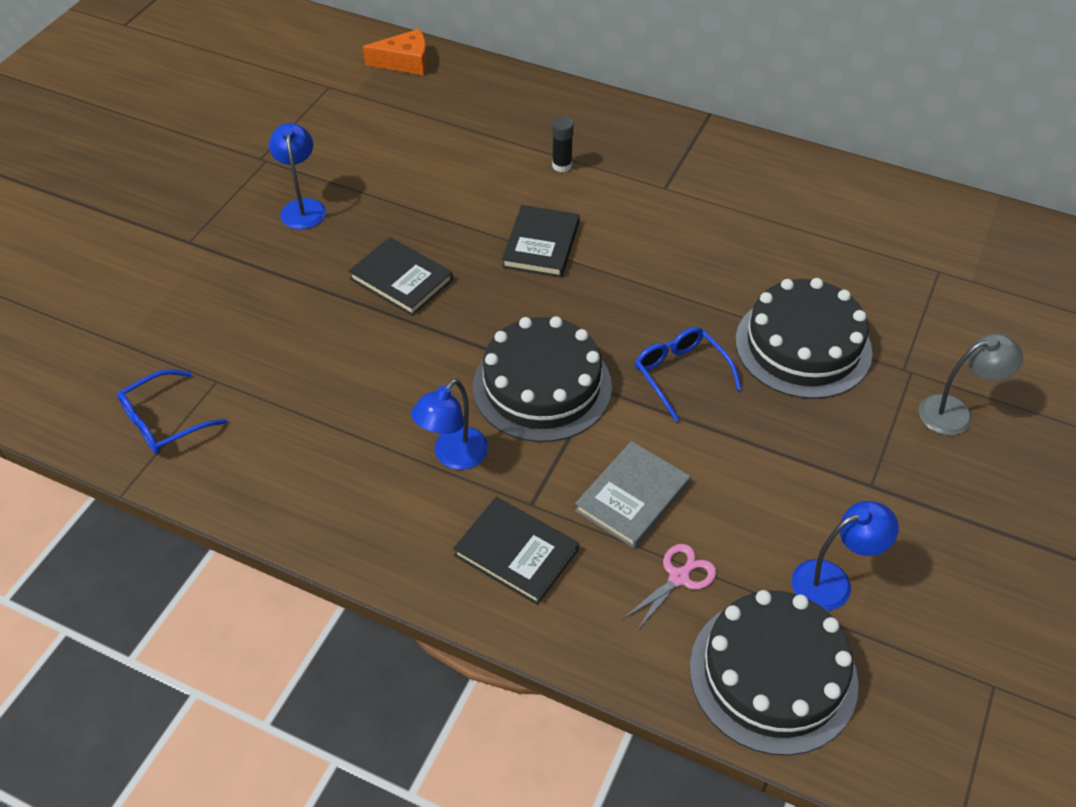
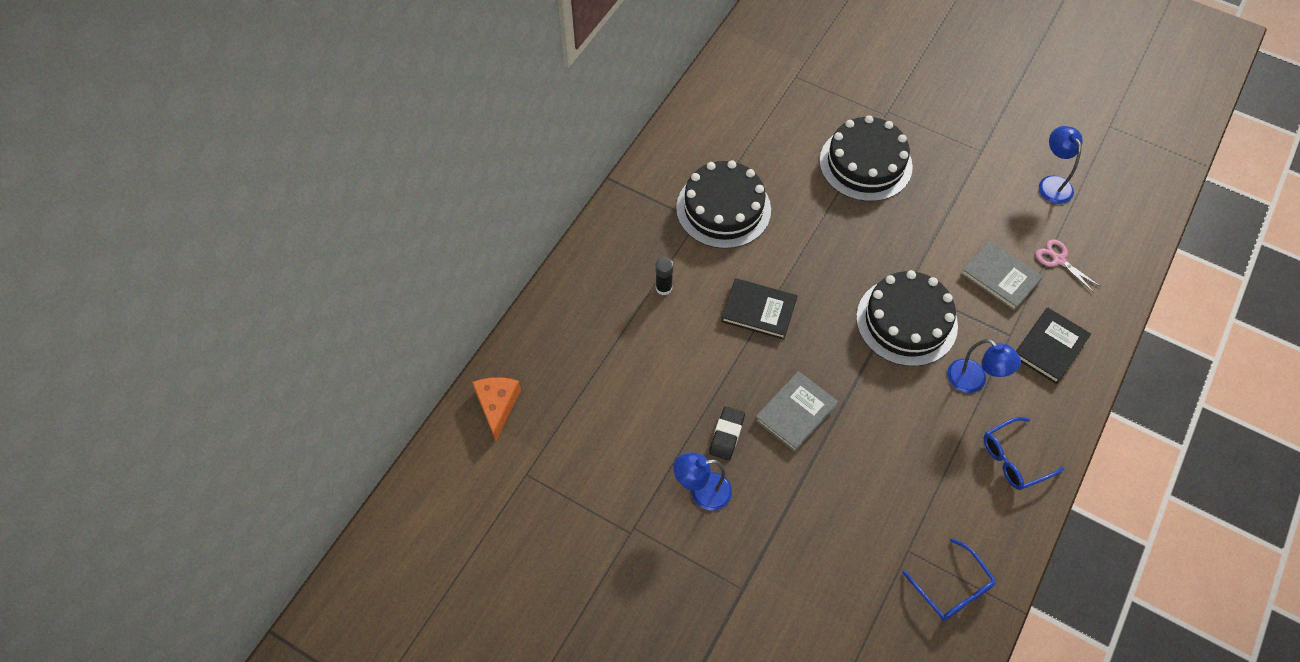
camera: 85 degrees left, 10 degrees up
(372, 223) = (726, 435): none -> black eraser
(401, 279) = (795, 412): black book -> grey book
(681, 374) = (893, 236): blue glasses -> blue glasses (1014, 459)
(773, 674) = (1118, 223): black cake -> black cake (723, 209)
(956, 413) = (921, 97): grey lamp -> none

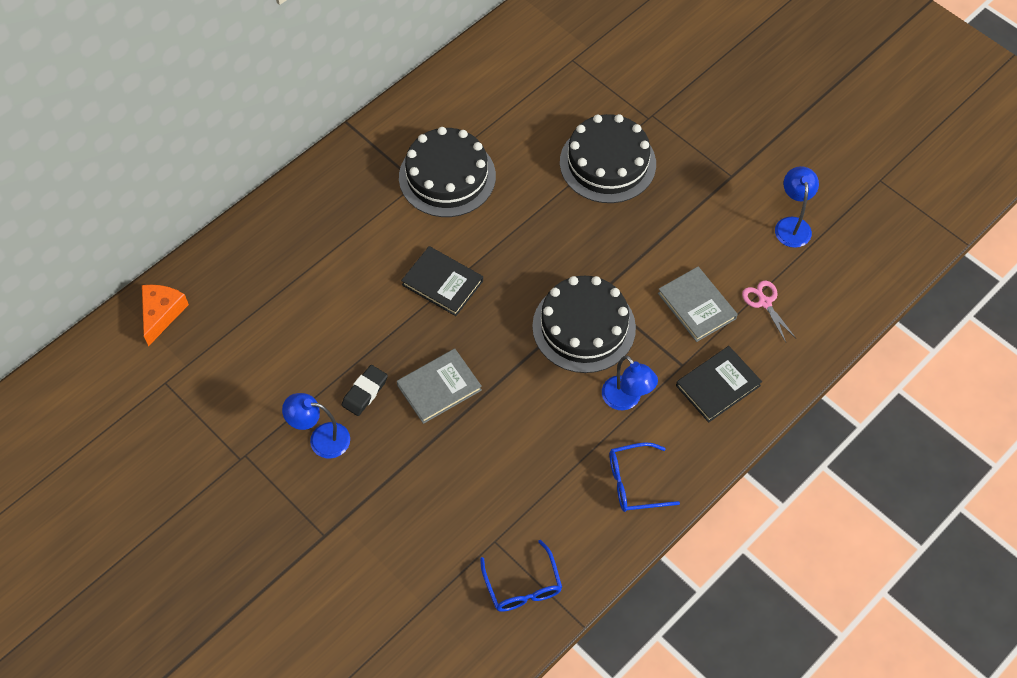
camera: 15 degrees right, 0 degrees up
(663, 288) = (359, 240): black glue stick -> none

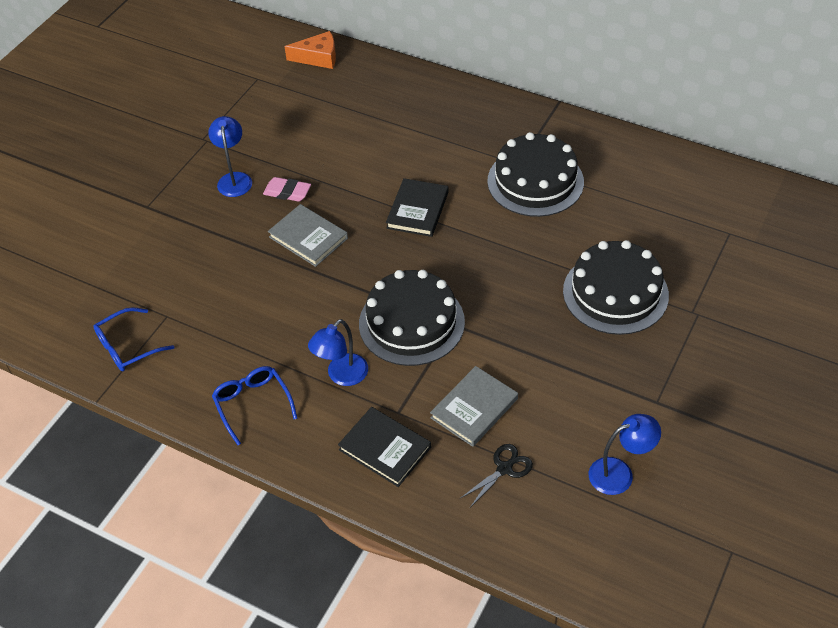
camera: 75 degrees right, 10 degrees down
(365, 392) = (287, 192): black eraser -> pink eraser
(764, 302) = (505, 468): pink scissors -> black scissors

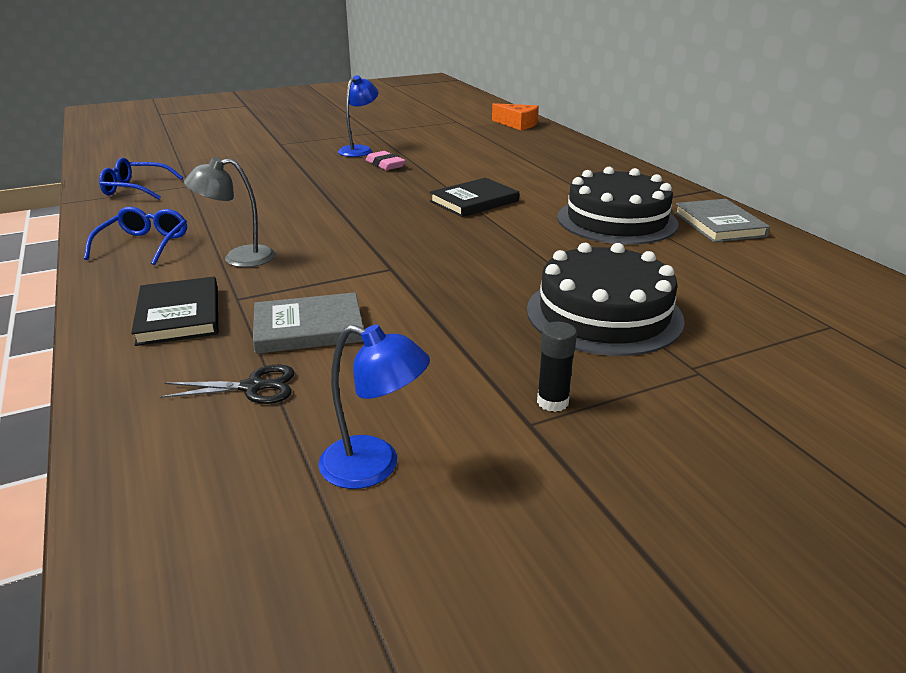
camera: 35 degrees right, 20 degrees down
(308, 237) = (359, 186): grey book -> grey book (719, 224)
(342, 376) = (238, 258): blue lamp -> grey lamp
(411, 323) = (355, 253): black cake -> none
(653, 380) = (552, 402): none -> black glue stick

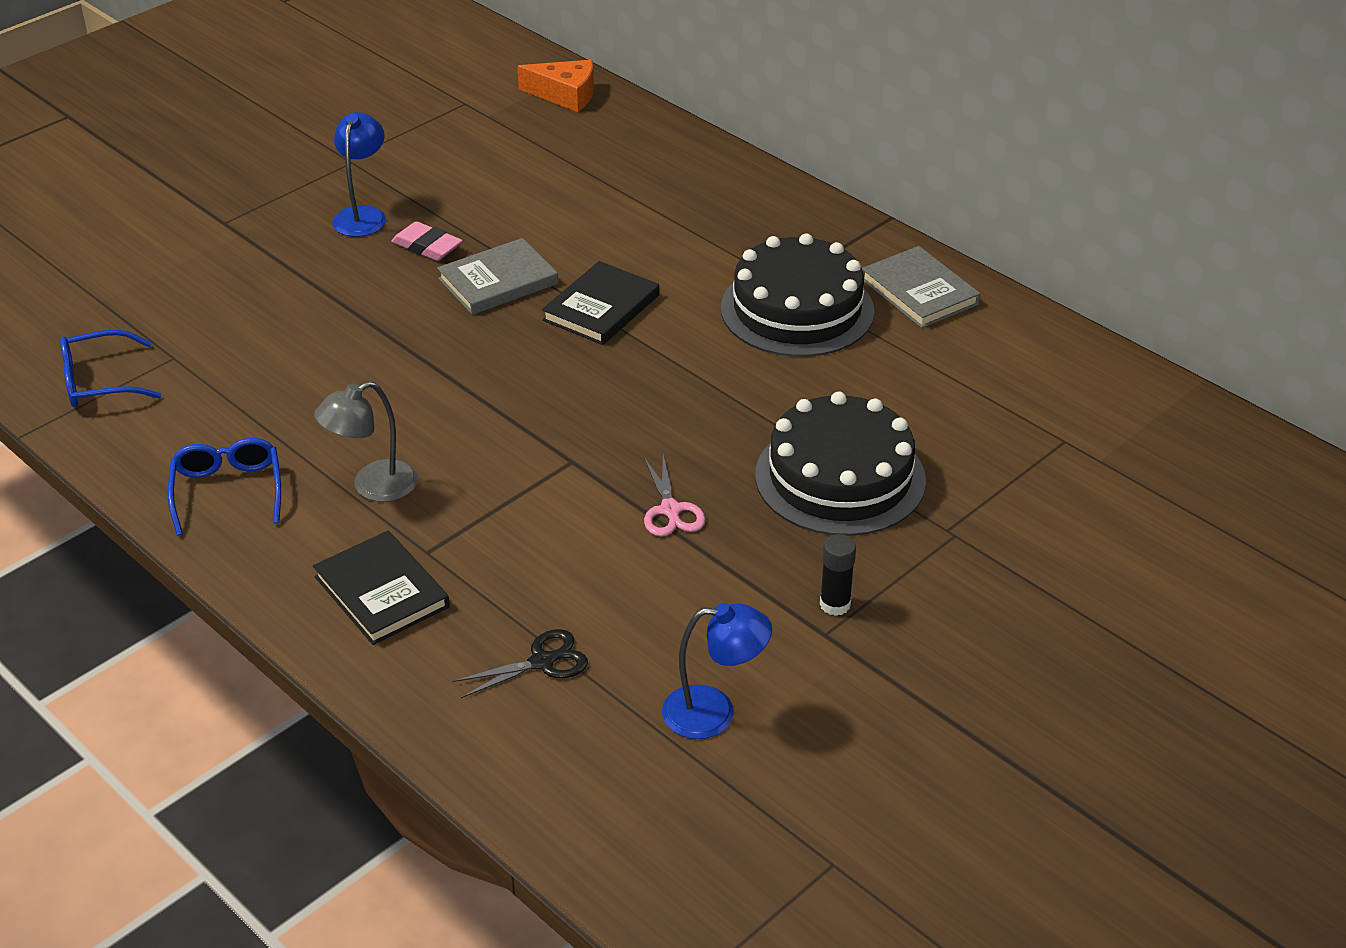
camera: 20 degrees left, 10 degrees up
(308, 328) = (541, 574): grey book -> grey book (498, 281)
(445, 309) = (671, 511): none -> pink scissors

